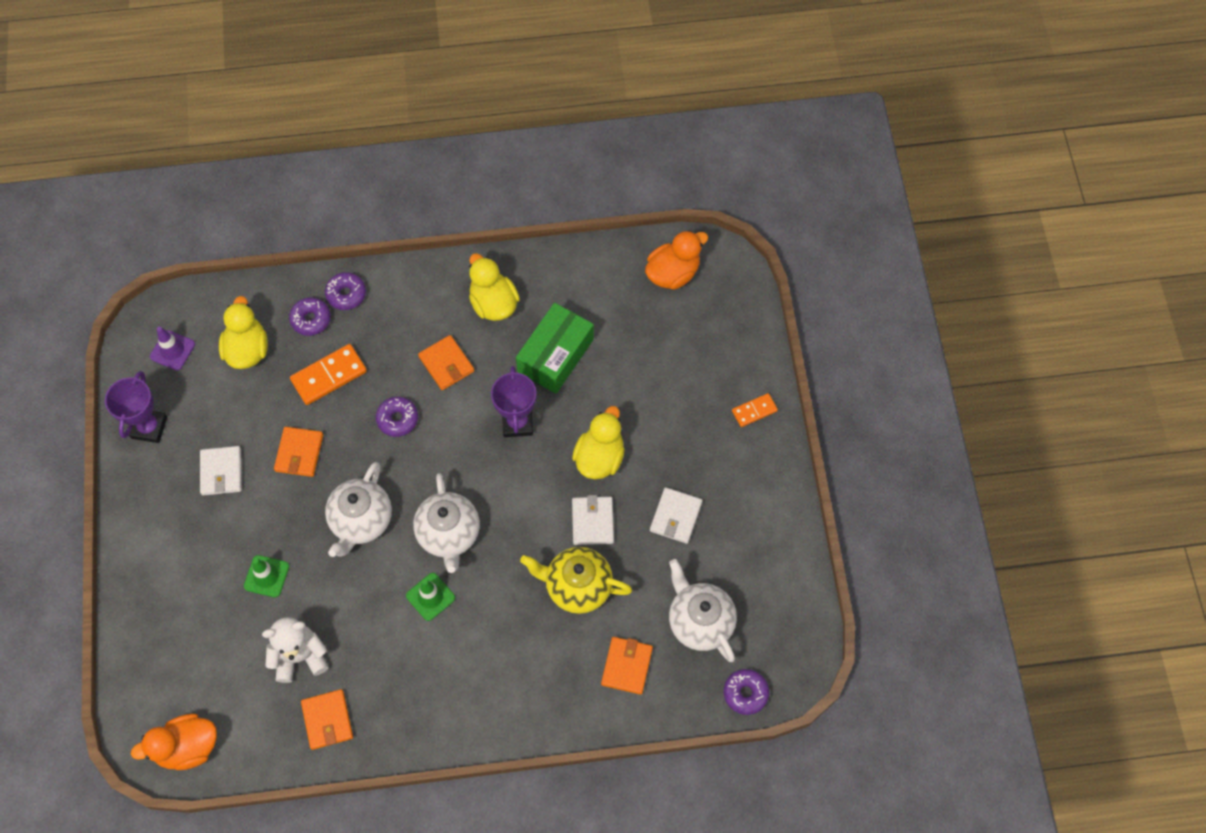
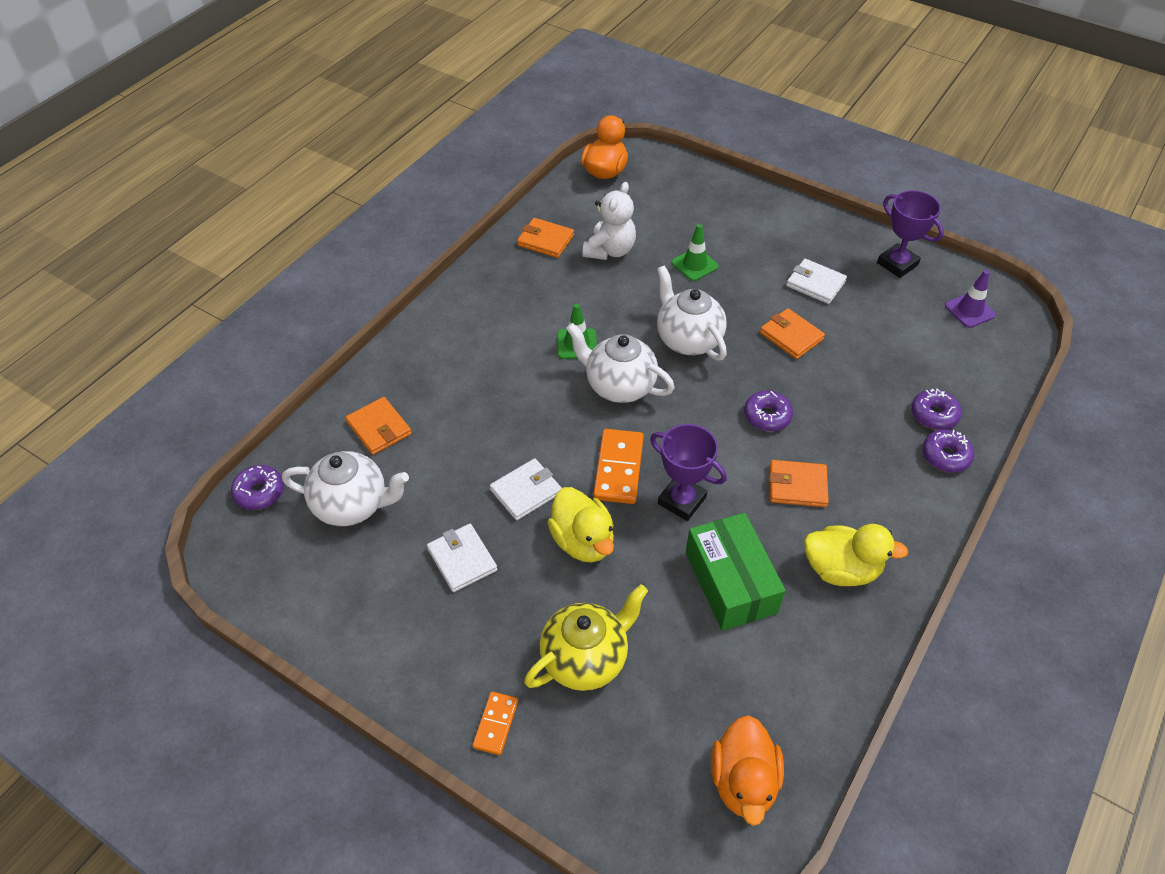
camera: 130 degrees right, 15 degrees down
(247, 349) = (932, 356): yellow duck -> none
(329, 376) = (856, 394): orange domino -> orange domino (618, 468)
(577, 586) = (481, 440): yellow teapot -> yellow teapot (586, 658)
(592, 521) = (526, 491): white wallet -> white wallet turned 75 degrees counterclockwise

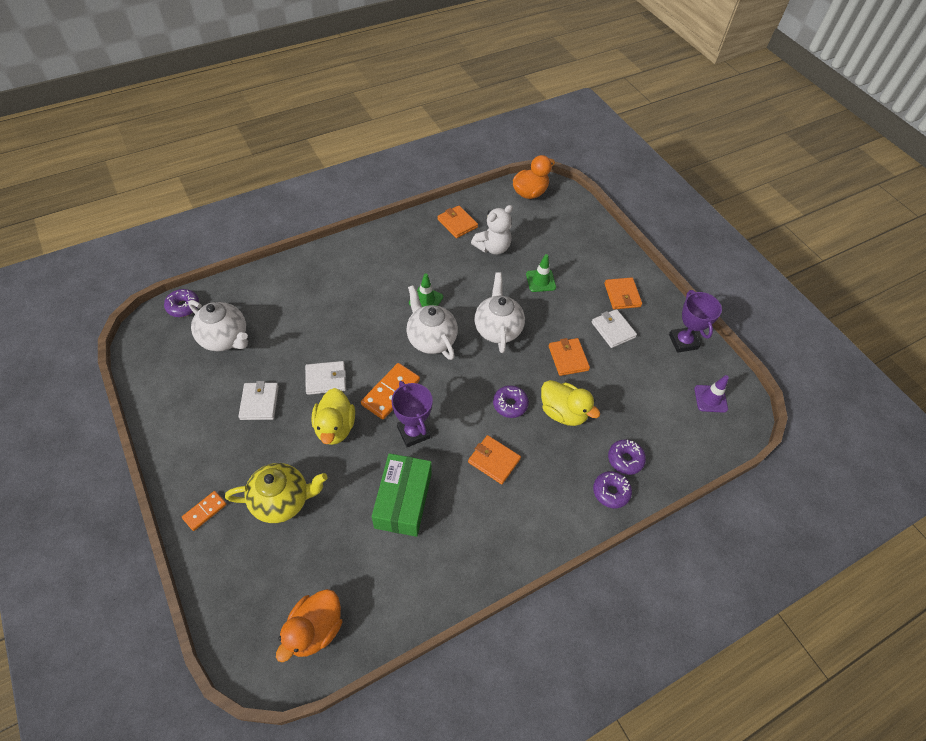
camera: 25 degrees right, 5 degrees up
(379, 428) = (273, 299): orange wallet -> orange wallet (622, 295)
(841, 569) = (479, 530): yellow duck -> yellow duck (563, 412)

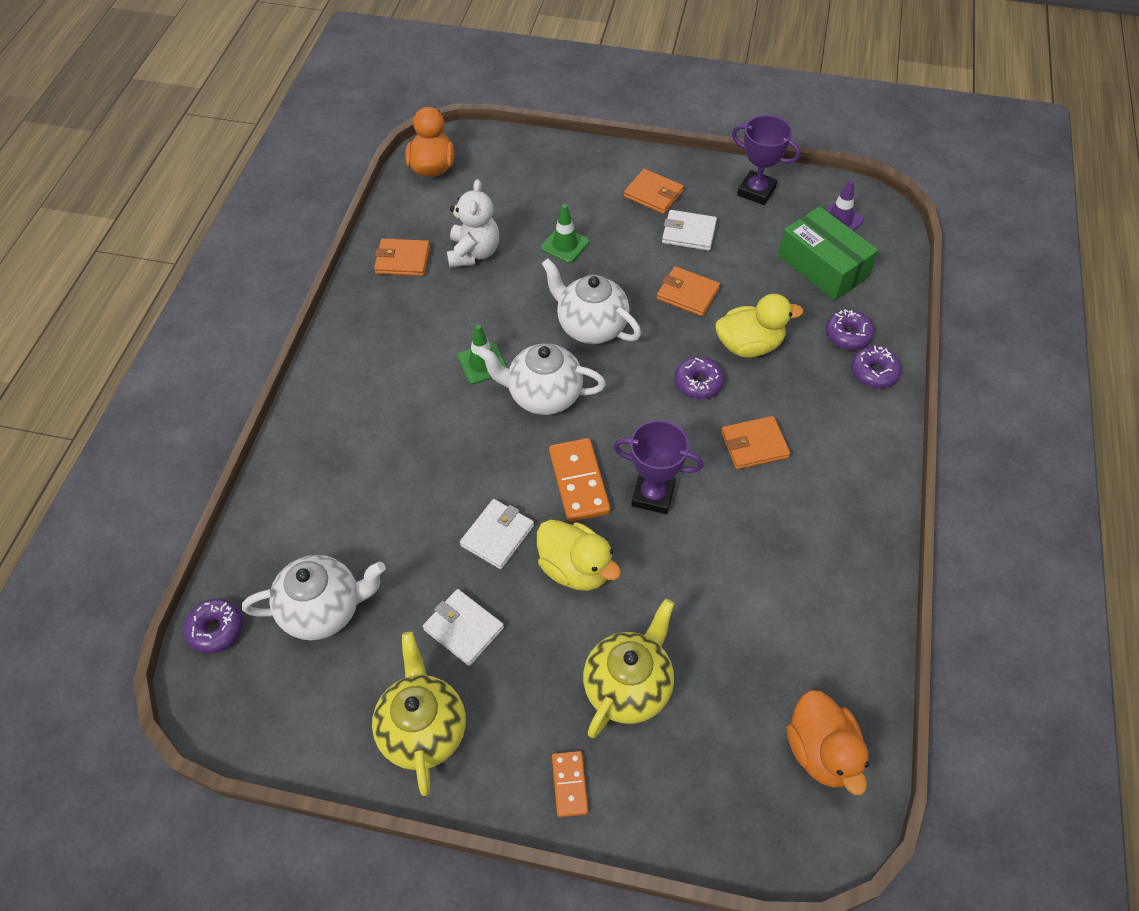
camera: 45 degrees left, 0 degrees up
(190, 425) = (423, 729): none -> yellow teapot
(403, 500) = (732, 562): green box -> green box (823, 266)

